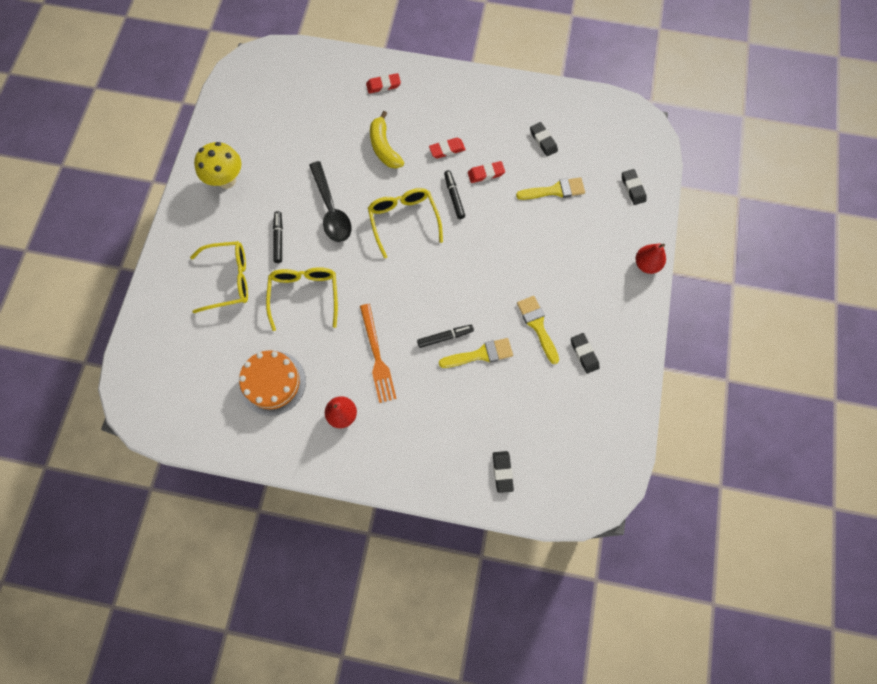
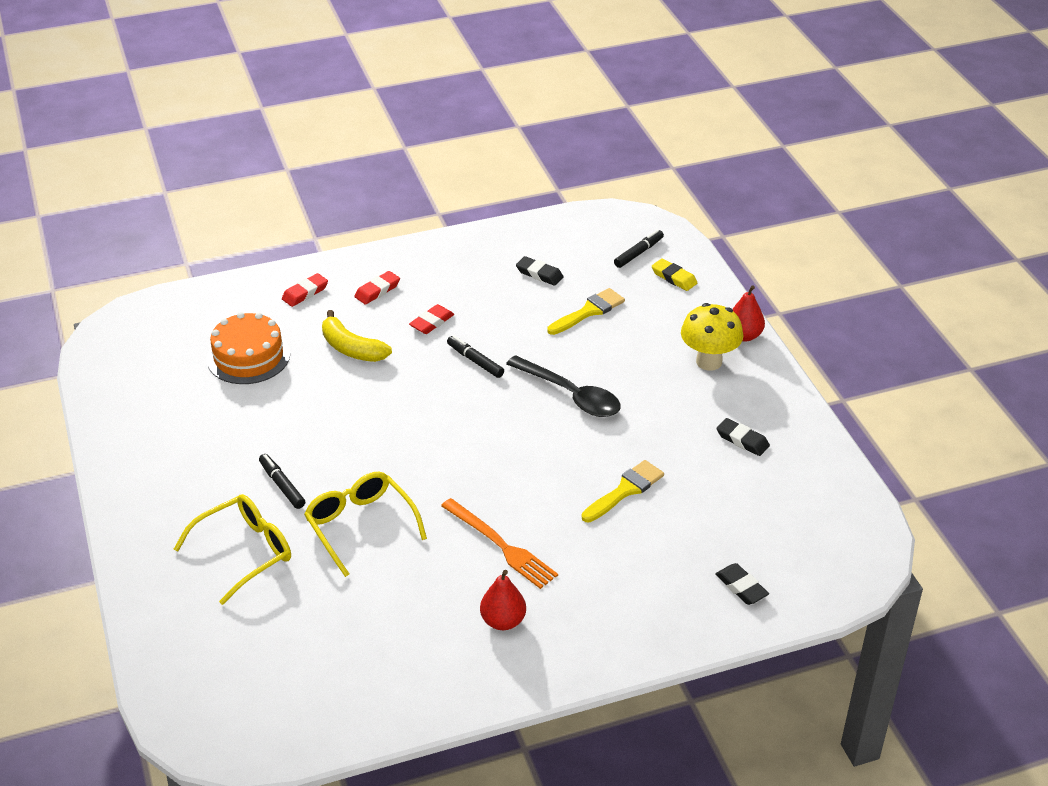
camera: 30 degrees left, 30 degrees down
(226, 180) = (165, 456): yellow mushroom -> yellow mushroom (709, 362)
(272, 383) = (386, 630): orange cake -> orange cake (248, 356)
(331, 209) = (330, 431): black spoon -> black spoon (570, 395)
(403, 220) = (430, 405): yellow glasses -> none
(445, 337) = (570, 492): black marker -> black marker (638, 253)
(486, 174) = (496, 326): red eraser -> red eraser (377, 291)
(537, 326) = (669, 437): yellow brush -> none
(633, 188) = (674, 278): black eraser -> yellow eraser

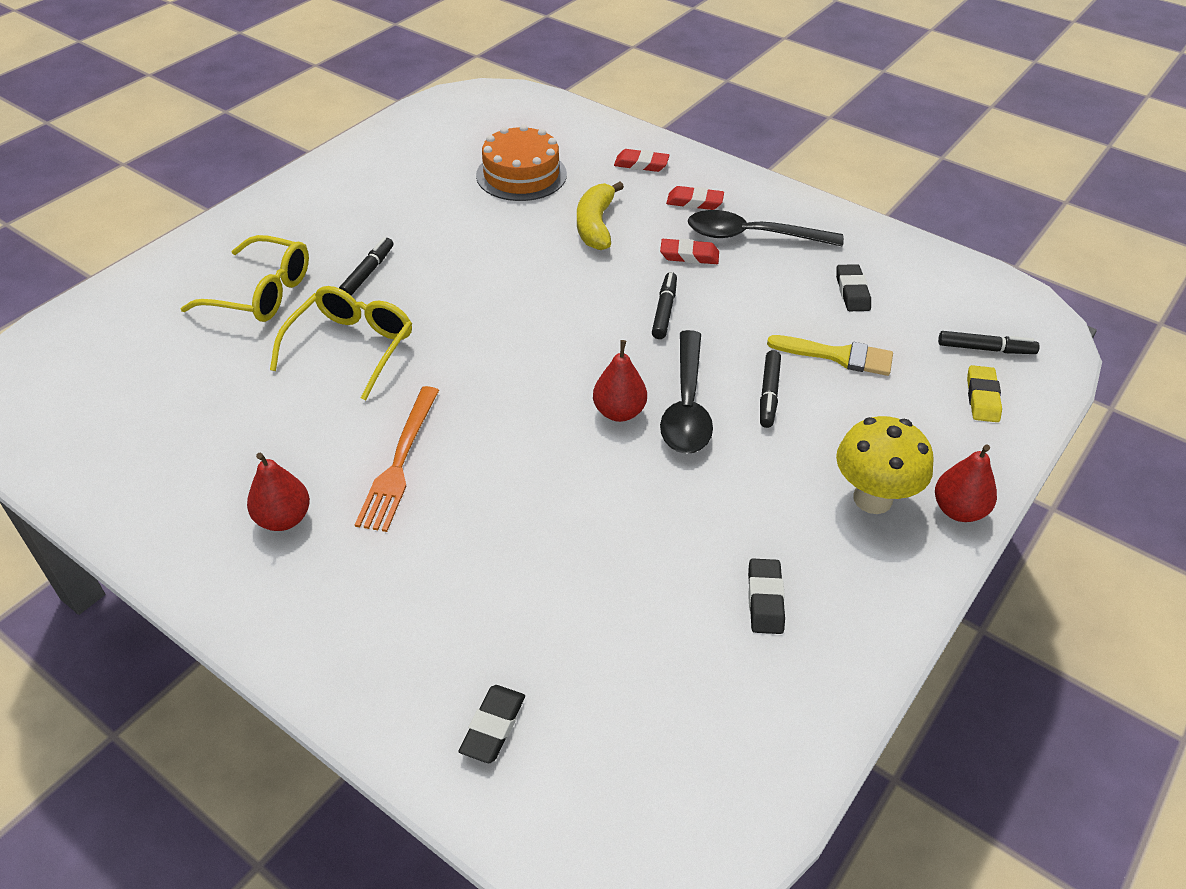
camera: 55 degrees right, 5 degrees up
(442, 285) = (752, 236): none -> black spoon
(549, 426) = (619, 412): none -> red pear
(593, 356) = (769, 394): none -> black marker
(625, 490) = (573, 526): yellow brush -> none

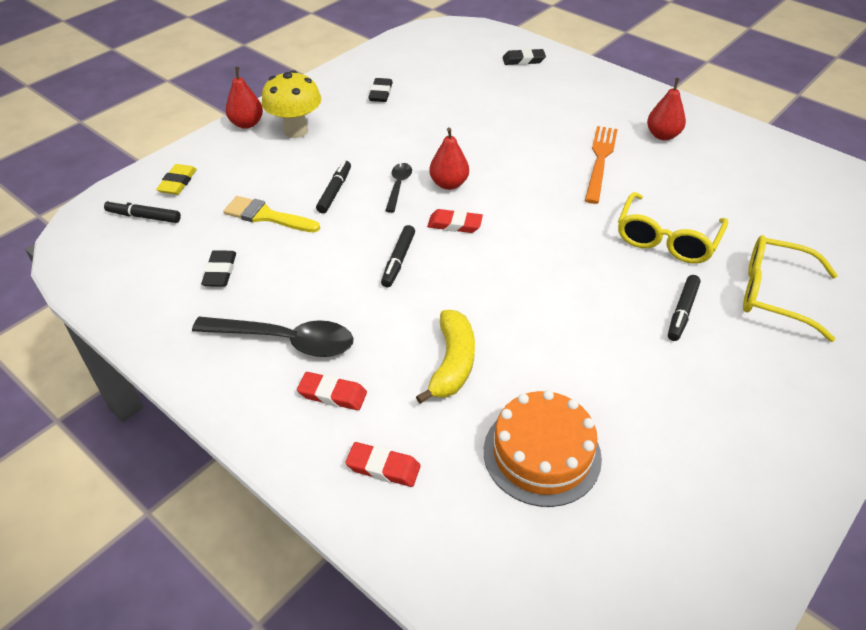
camera: 175 degrees left, 0 degrees up
(493, 726) = (523, 60): black eraser -> black eraser turned 60 degrees clockwise
(687, 405) = (398, 186): black spoon -> black spoon, size x0.55
(689, 255) = (360, 319): red eraser -> red eraser (454, 224)

